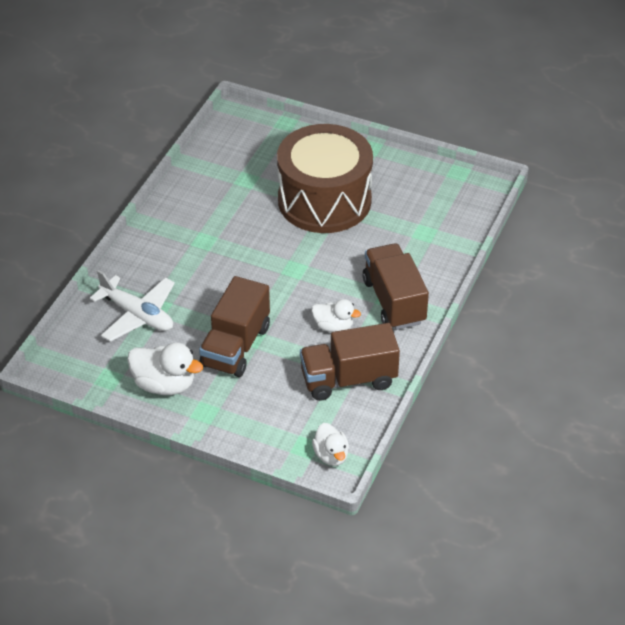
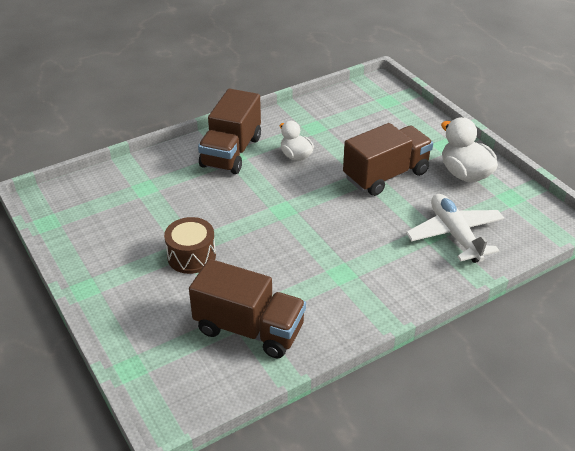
camera: 145 degrees left, 5 degrees down
(324, 200) = (191, 256): brown drum -> brown drum, size x0.45
(331, 455) = (374, 90): white duck -> none
(348, 379) = (320, 122): brown truck -> brown truck (249, 329)

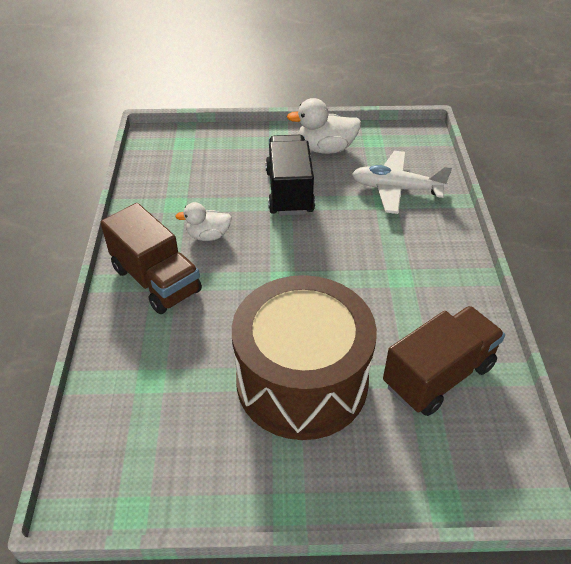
camera: 60 degrees left, 5 degrees up
(191, 256) = (302, 381): brown drum -> brown drum, size x2.23
(386, 175) = (289, 191): brown truck -> black truck

